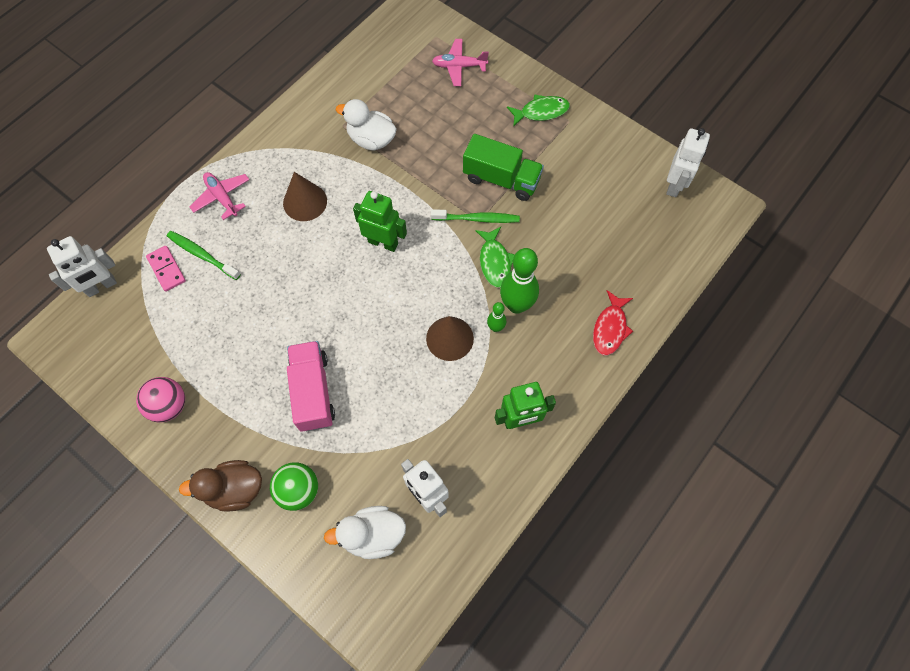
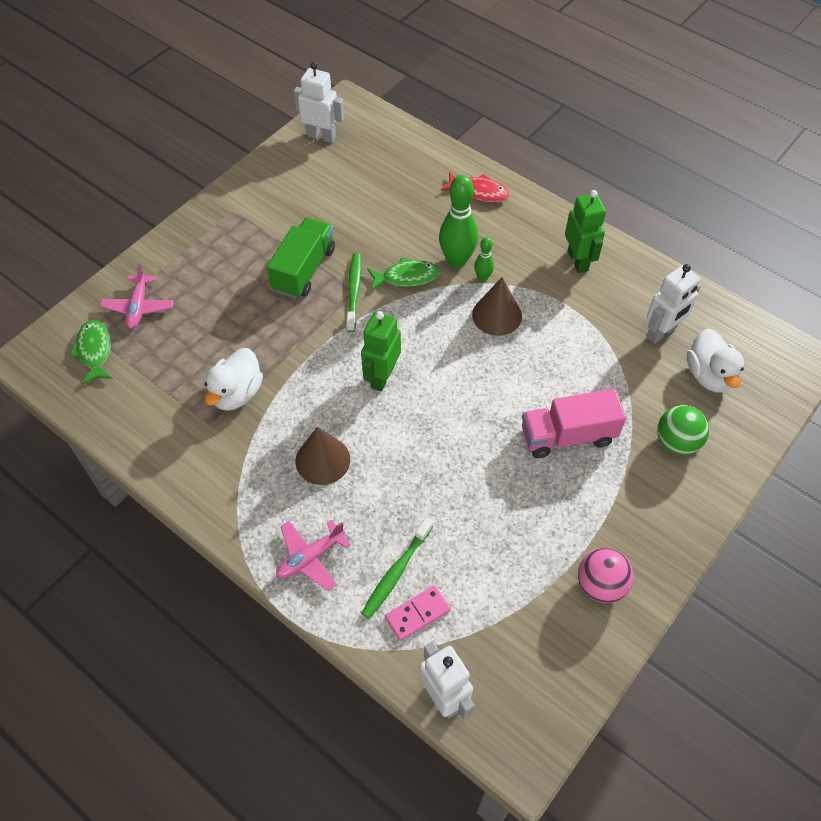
camera: 90 degrees left, 10 degrees down
(234, 489) = (686, 503): brown duck -> none
(541, 112) = (217, 233): green fish -> green fish (95, 351)

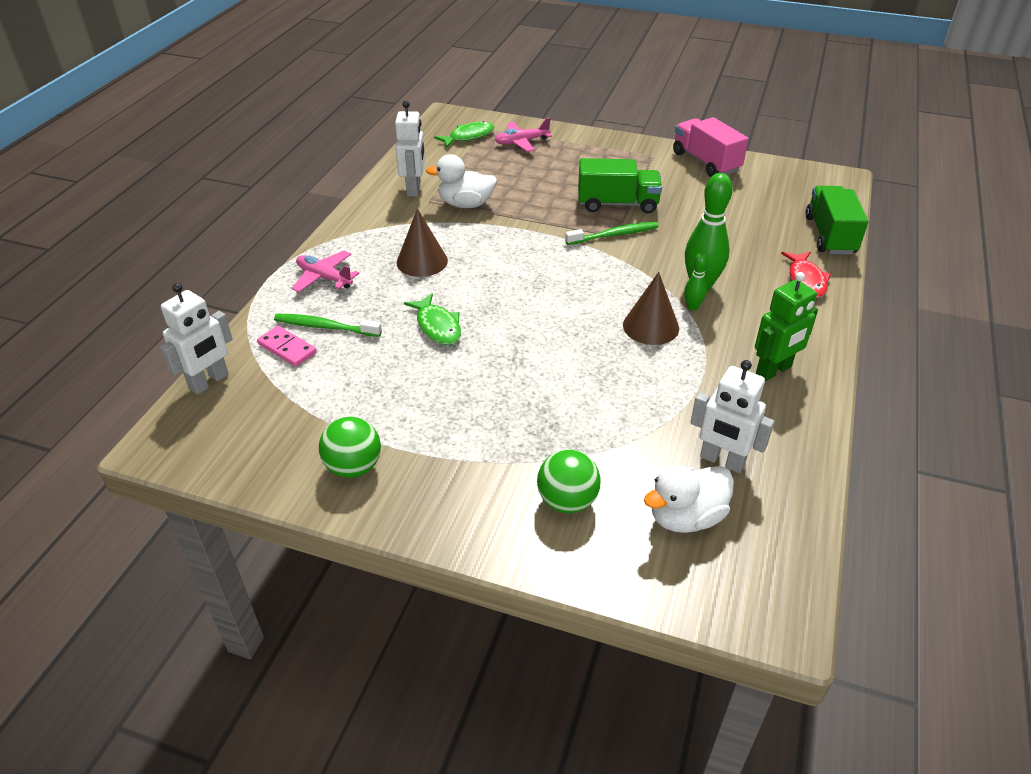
camera: 70 degrees right, 15 degrees down
(321, 136) = (782, 175): white robot -> white robot (414, 189)
(382, 377) = (528, 272): green robot -> none
(407, 277) = (654, 260): green fish -> green fish (437, 326)
(426, 149) = (830, 235): none -> green truck
(568, 436) = (527, 408): pink truck -> pink truck (705, 162)
(600, 585) = (354, 467): pink ball -> green ball

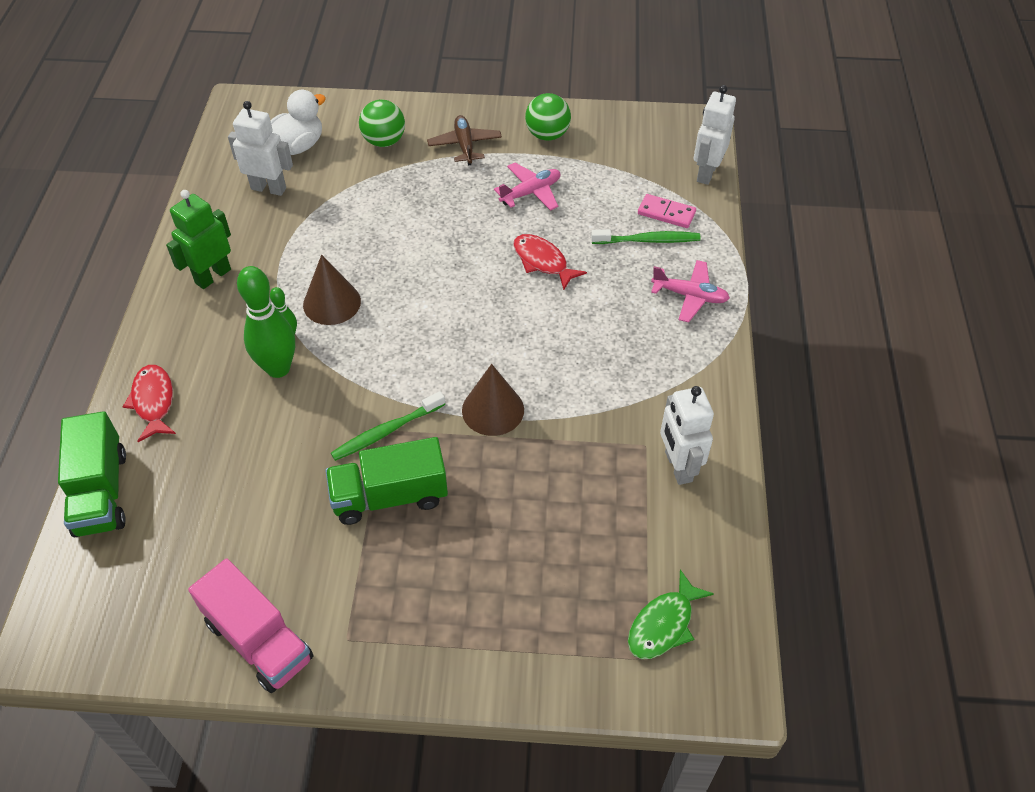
camera: 165 degrees right, 10 degrees up
(422, 261) = (600, 340): brown cone -> brown cone (493, 410)
(437, 326) = (542, 261): green fish -> red fish
(464, 473) = (465, 145): none -> brown plane
(466, 204) = (593, 449): white duck -> none
(521, 142) = (571, 628): pink plane -> pink plane (531, 192)

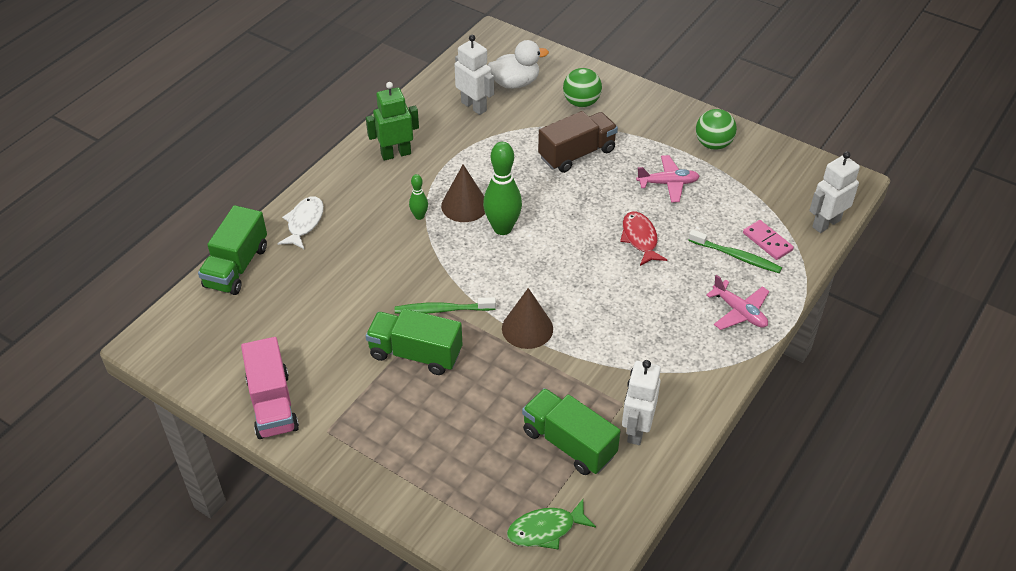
camera: 30 degrees right, 5 degrees down
(153, 402) = (304, 223): red fish -> white fish
(278, 368) = (398, 235): green bowling pin -> green bowling pin (502, 228)
(416, 198) = (577, 154): none -> brown truck
(465, 145) = (641, 128): brown plane -> none
(622, 516) = (569, 443): none -> green truck

